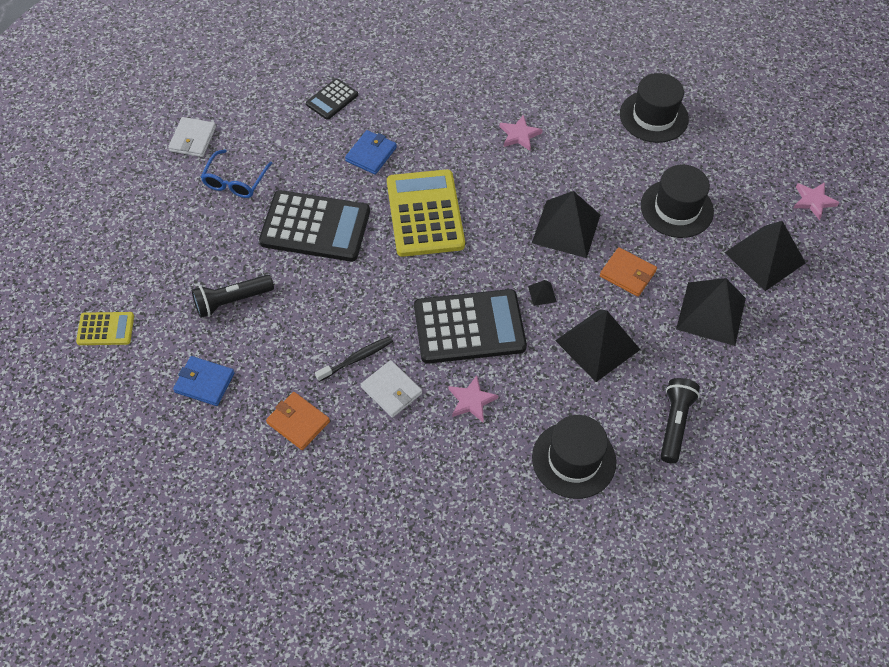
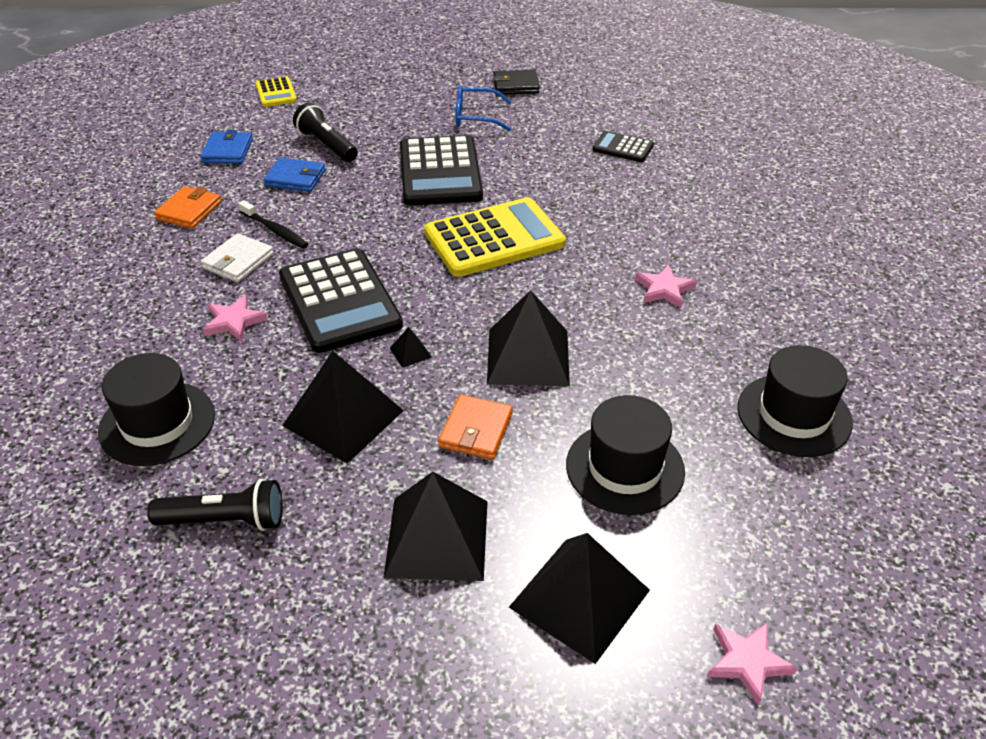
camera: 75 degrees right, 15 degrees down
(193, 139) = (515, 85): white wallet -> black wallet
(371, 154) = (560, 186): blue wallet -> blue wallet (295, 178)

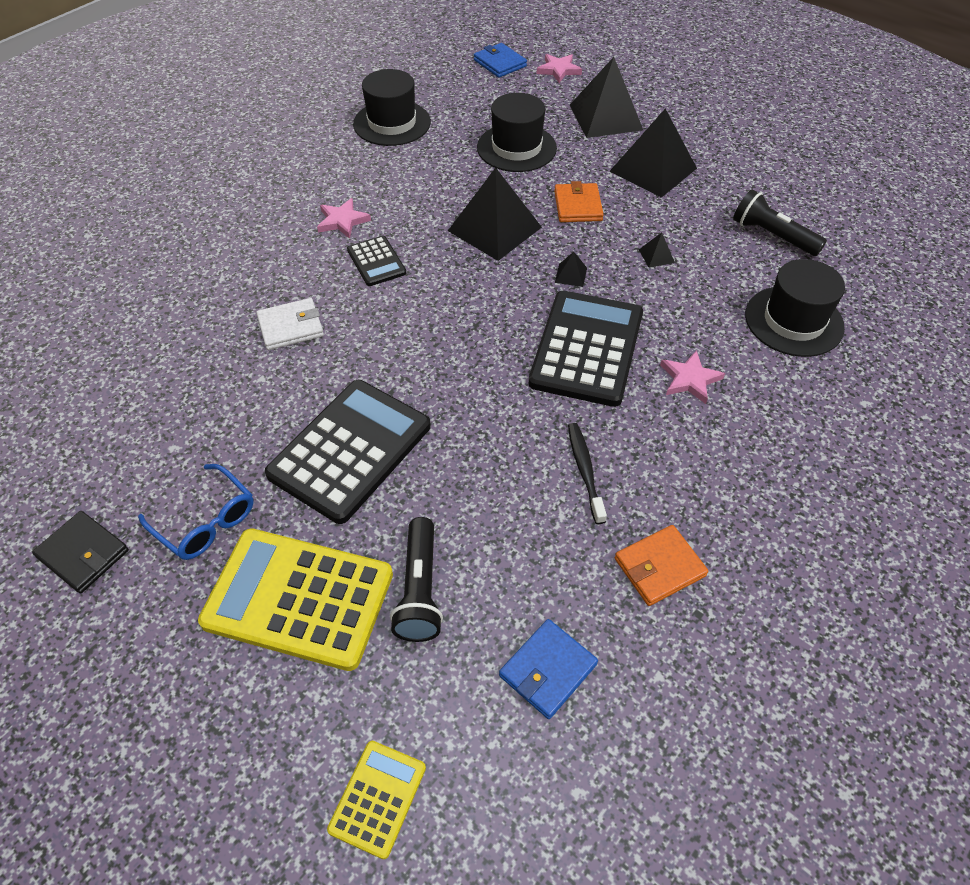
camera: 140 degrees left, 10 degrees up
(238, 261) = (647, 450): white wallet -> white wallet (291, 327)
(295, 178) = (504, 547): blue wallet -> blue wallet (500, 63)
(343, 418) = (656, 256): black pyramid -> black pyramid, size x0.40
(476, 430) = (578, 206): orange wallet -> orange wallet turned 60 degrees counterclockwise
(494, 238) = (400, 335): yellow calculator -> yellow calculator (298, 599)
(623, 148) = (150, 366): black calculator -> black calculator (376, 261)

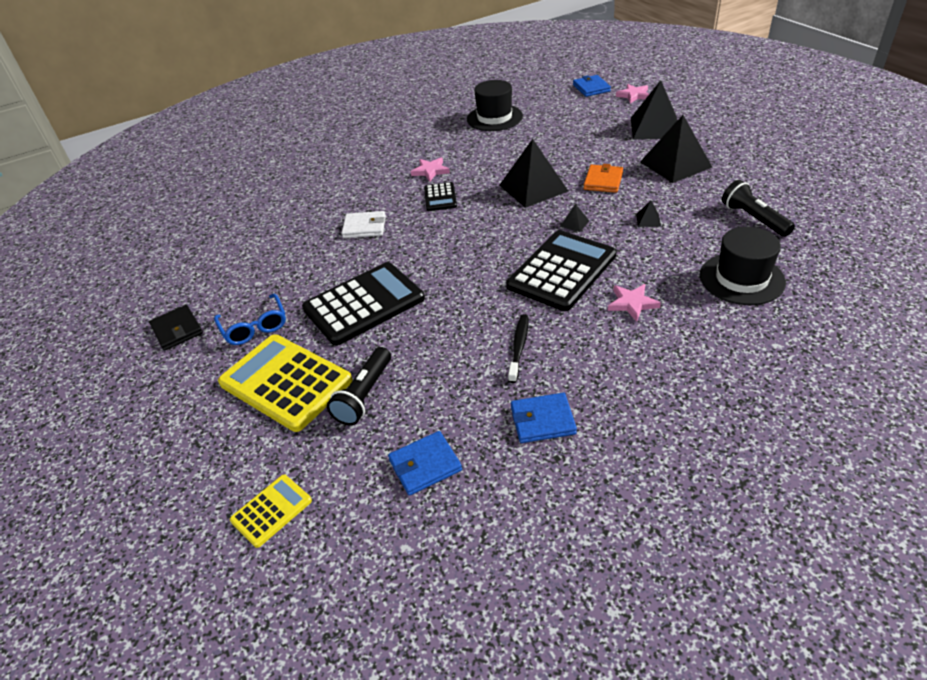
camera: 25 degrees right, 10 degrees down
(516, 148) = (576, 140): black hat -> none
(659, 567) = (542, 420): orange wallet -> blue wallet

